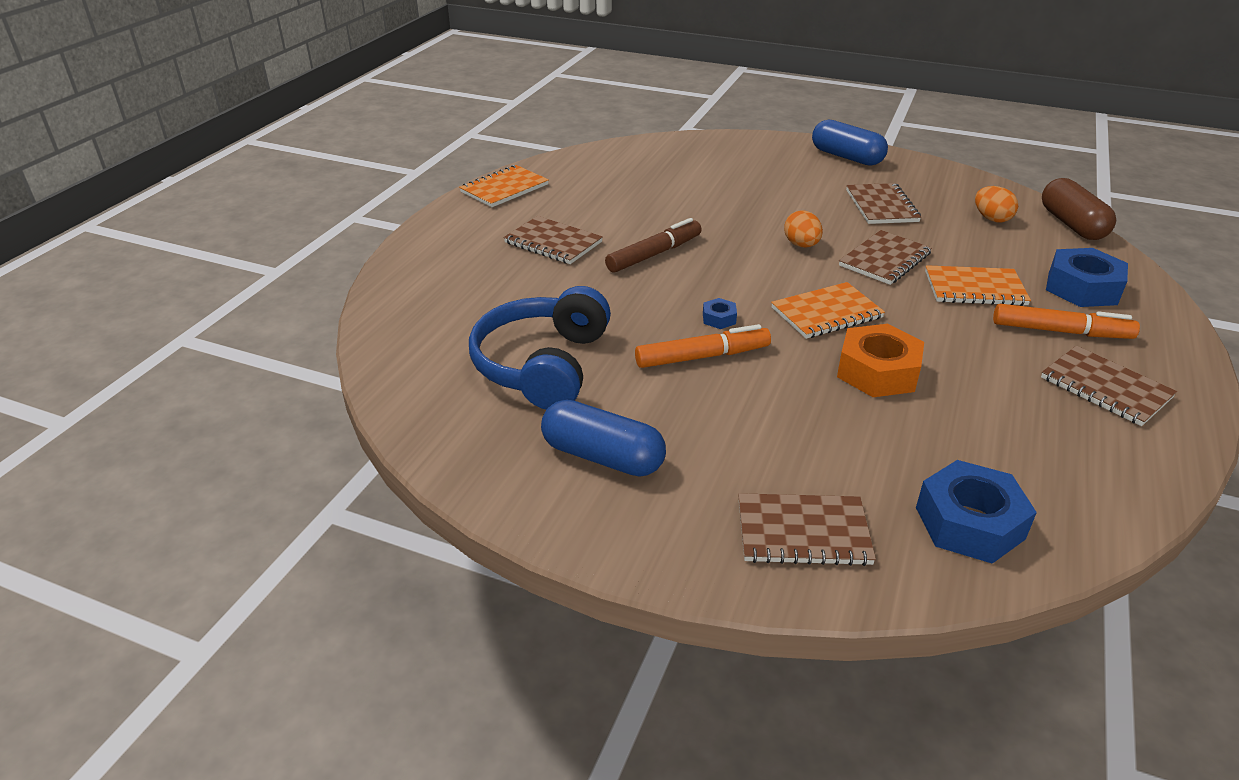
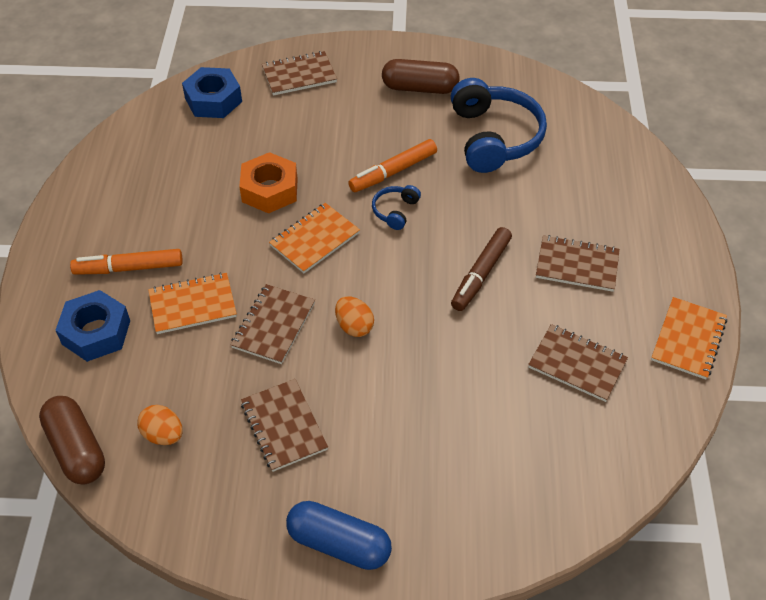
camera: 160 degrees right, 15 degrees up
(602, 457) = (420, 88): blue capsule -> brown capsule
(719, 318) = (395, 211): blue nut -> blue headphones
(1105, 388) = (111, 216): brown notebook -> brown notebook (577, 364)

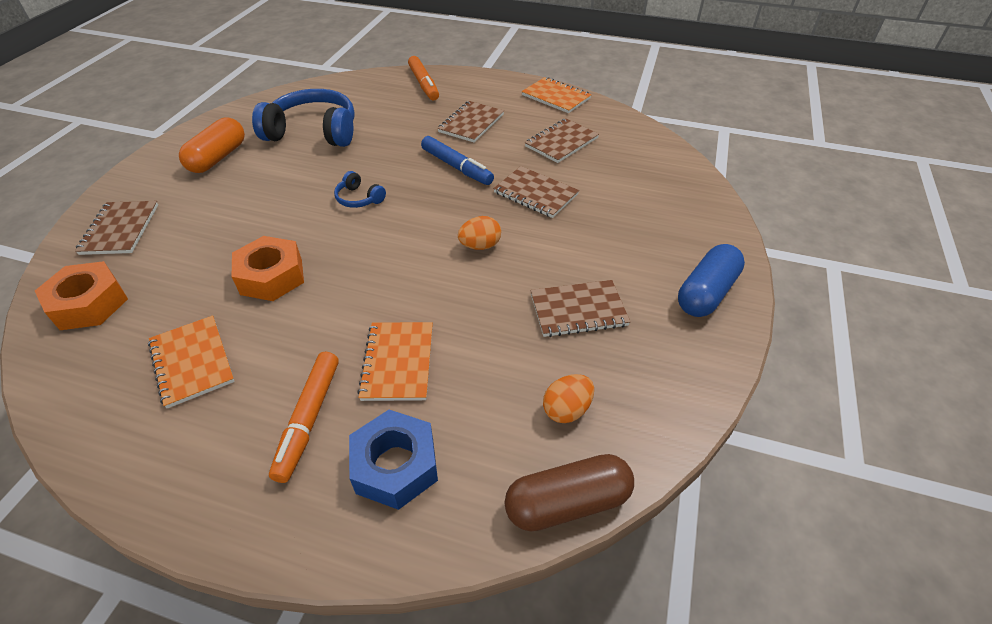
camera: 75 degrees left, 5 degrees down
(213, 100) = (89, 304): blue nut -> orange nut
(273, 325) = (455, 300): brown notebook -> brown notebook (535, 194)
(314, 239) = (361, 254): orange notebook -> orange notebook (192, 362)
(393, 172) = (310, 191): orange marker -> orange marker (424, 84)
(420, 88) = (218, 158): brown capsule -> orange capsule
(481, 274) = (456, 167): brown marker -> blue marker

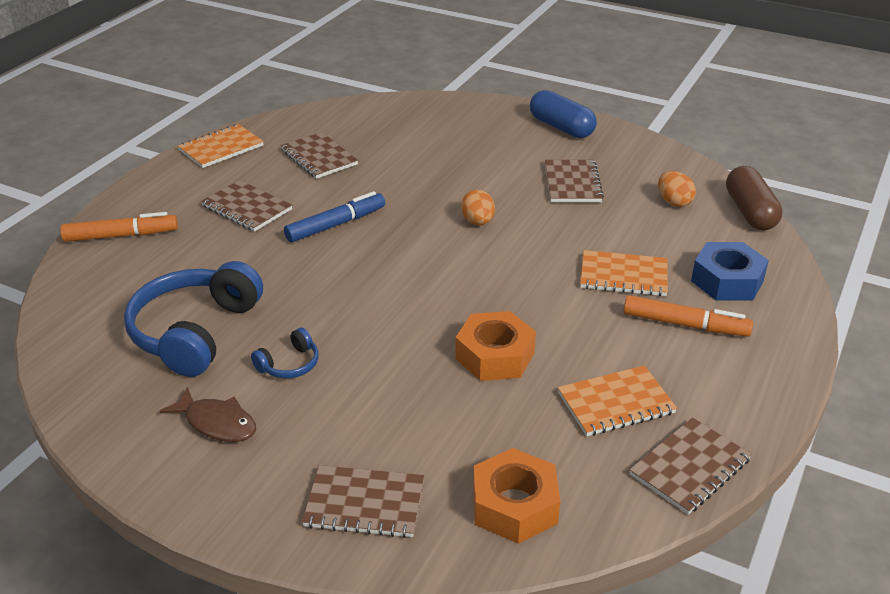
camera: 80 degrees left, 10 degrees down
(218, 158) = (217, 423): orange capsule -> brown fish
(359, 198) = (370, 294): blue headphones -> blue headphones (289, 364)
(535, 194) = (405, 183): brown notebook -> brown notebook (690, 467)

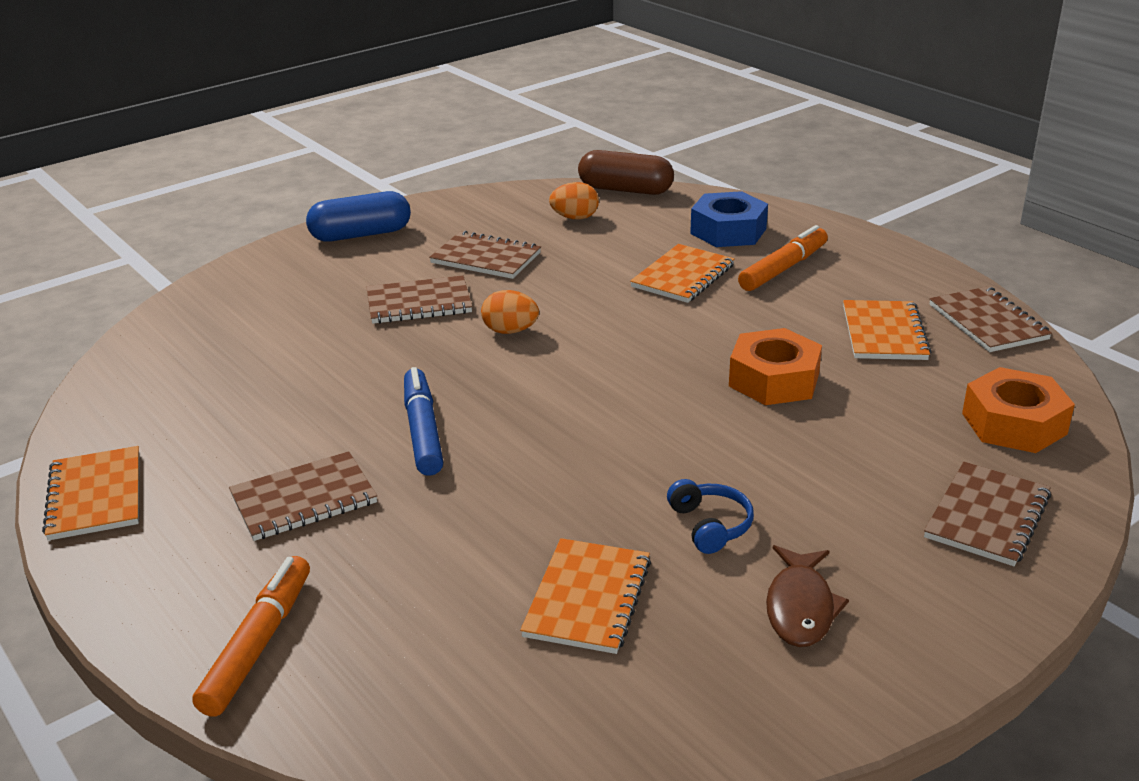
camera: 65 degrees left, 5 degrees down
(195, 332) = (587, 598): blue headphones -> orange notebook
(217, 423) = (800, 607): brown fish -> brown fish turned 135 degrees clockwise
(319, 157) = (232, 411): brown notebook -> brown notebook (419, 303)

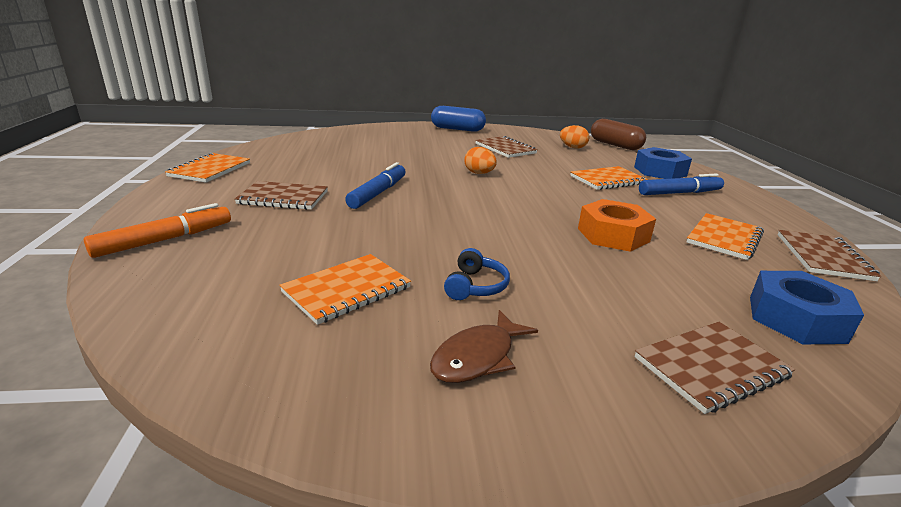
camera: 30 degrees right, 5 degrees down
(419, 303) = (449, 154): brown notebook -> none
(783, 268) = (679, 193): orange marker -> blue marker
(1013, 423) = (795, 319): orange nut -> blue nut

